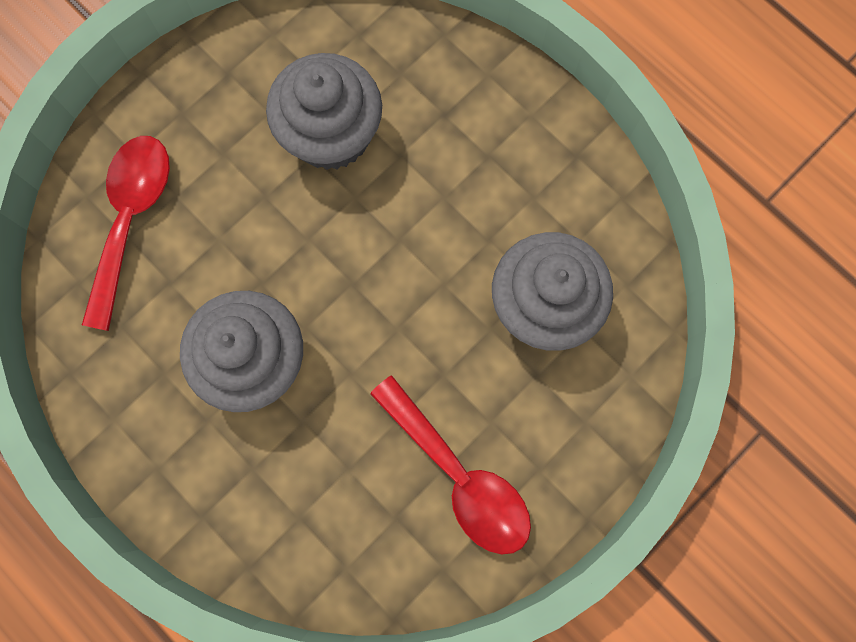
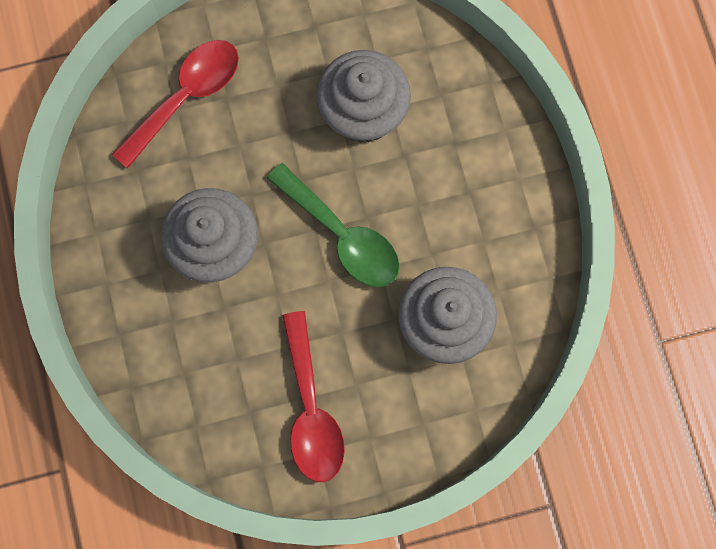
camera: 30 degrees right, 0 degrees up
(384, 273) = (342, 235): none -> green spoon

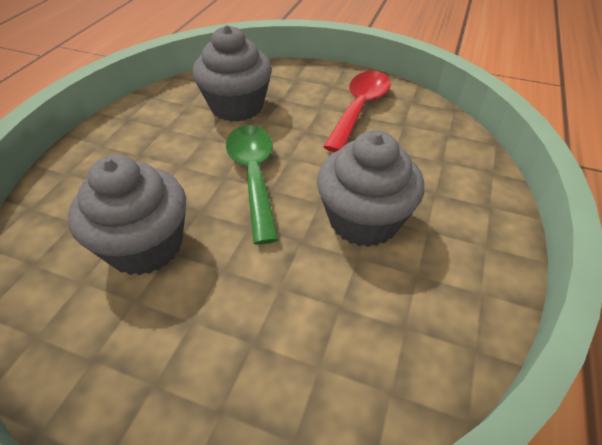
camera: 145 degrees left, 30 degrees down
(186, 97) = (299, 373): red spoon -> none

